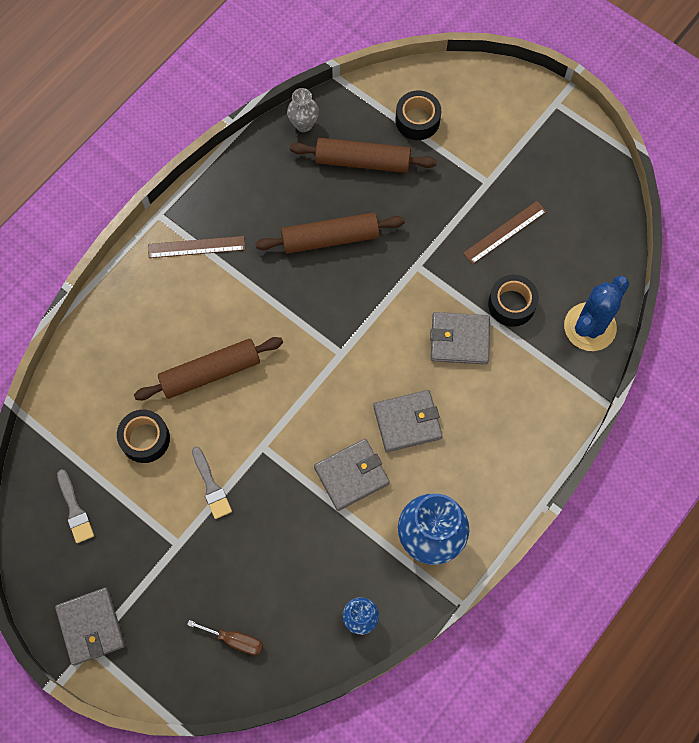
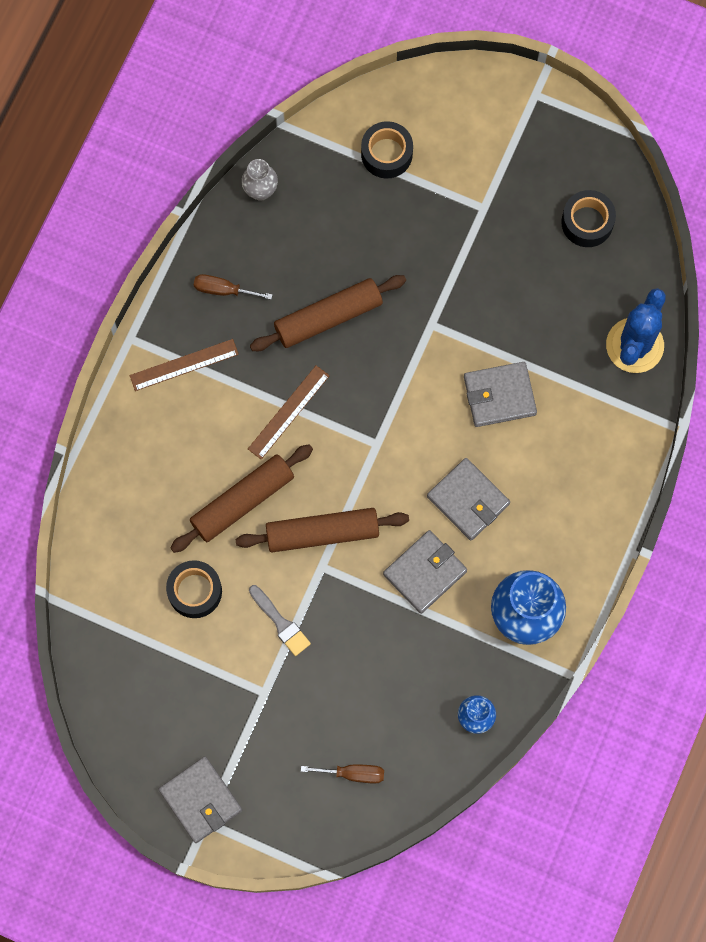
camera: 15 degrees left, 5 degrees up
(75, 510) = (144, 686): grey brush -> none
(248, 195) = (223, 290): none -> brown screwdriver
(362, 161) = (339, 218): brown rolling pin -> brown rolling pin (322, 532)
(407, 422) = (468, 500): grey wallet -> grey wallet turned 75 degrees clockwise
(504, 232) = (517, 261): brown ruler -> brown ruler (288, 412)
(511, 304) = (545, 341): black tape -> black tape (587, 222)

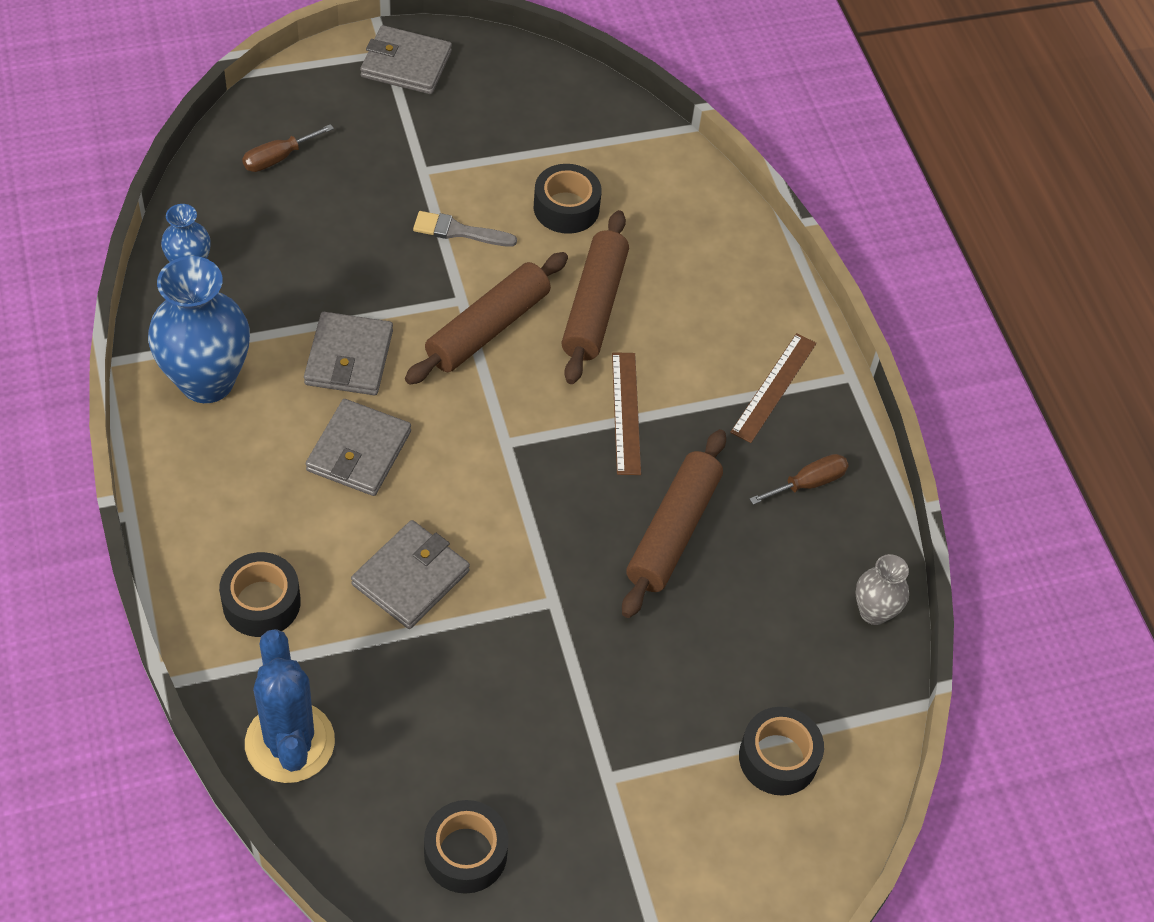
camera: 135 degrees right, 20 degrees down
(468, 500) = (358, 451): grey wallet -> grey wallet turned 75 degrees counterclockwise
(593, 440) = (261, 602): none -> black tape

